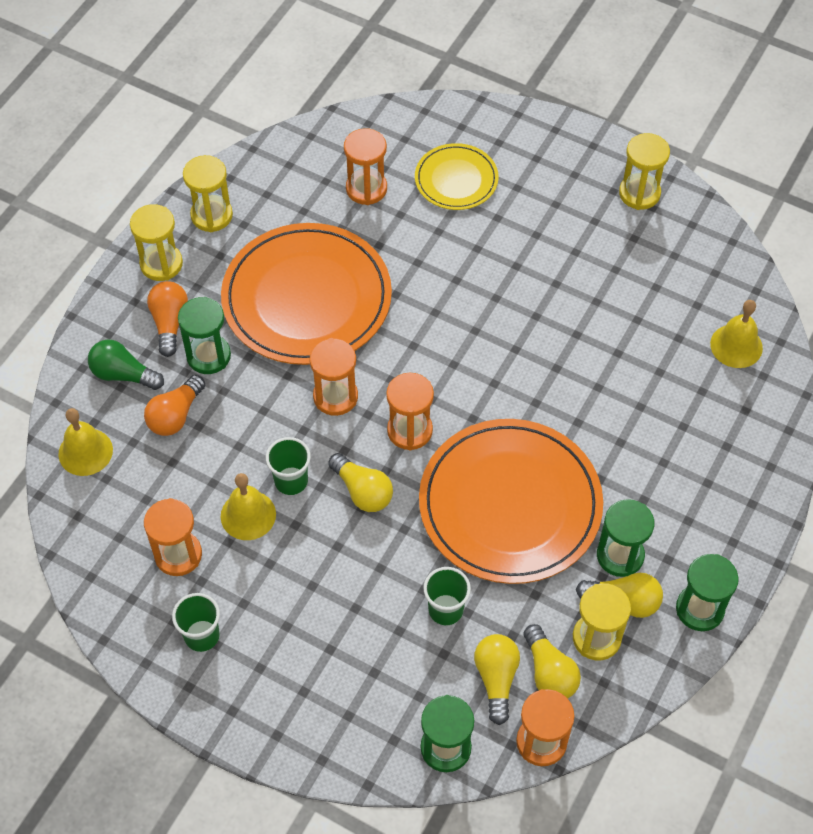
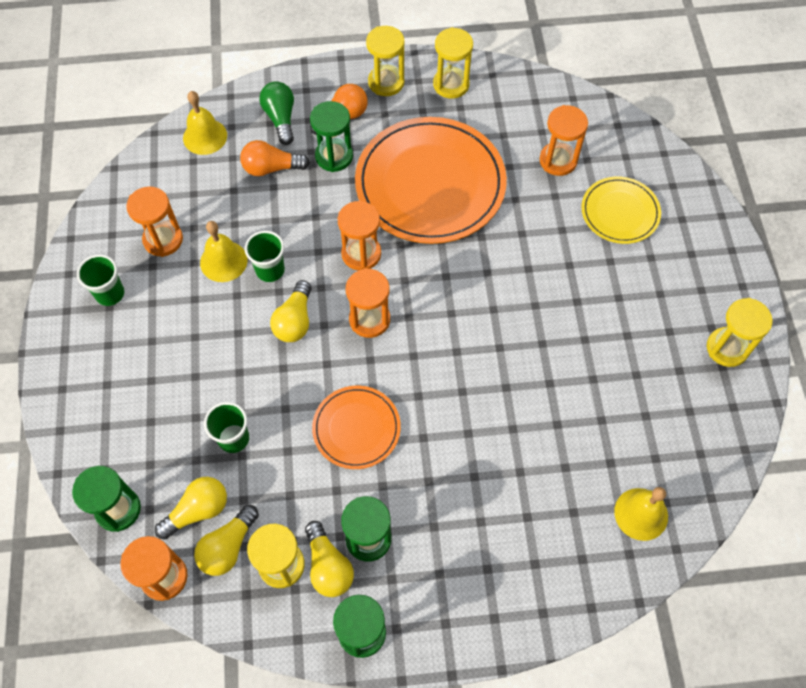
camera: 55 degrees right, 5 degrees up
(510, 504) = (356, 428): orange plate -> orange plate, size x0.52

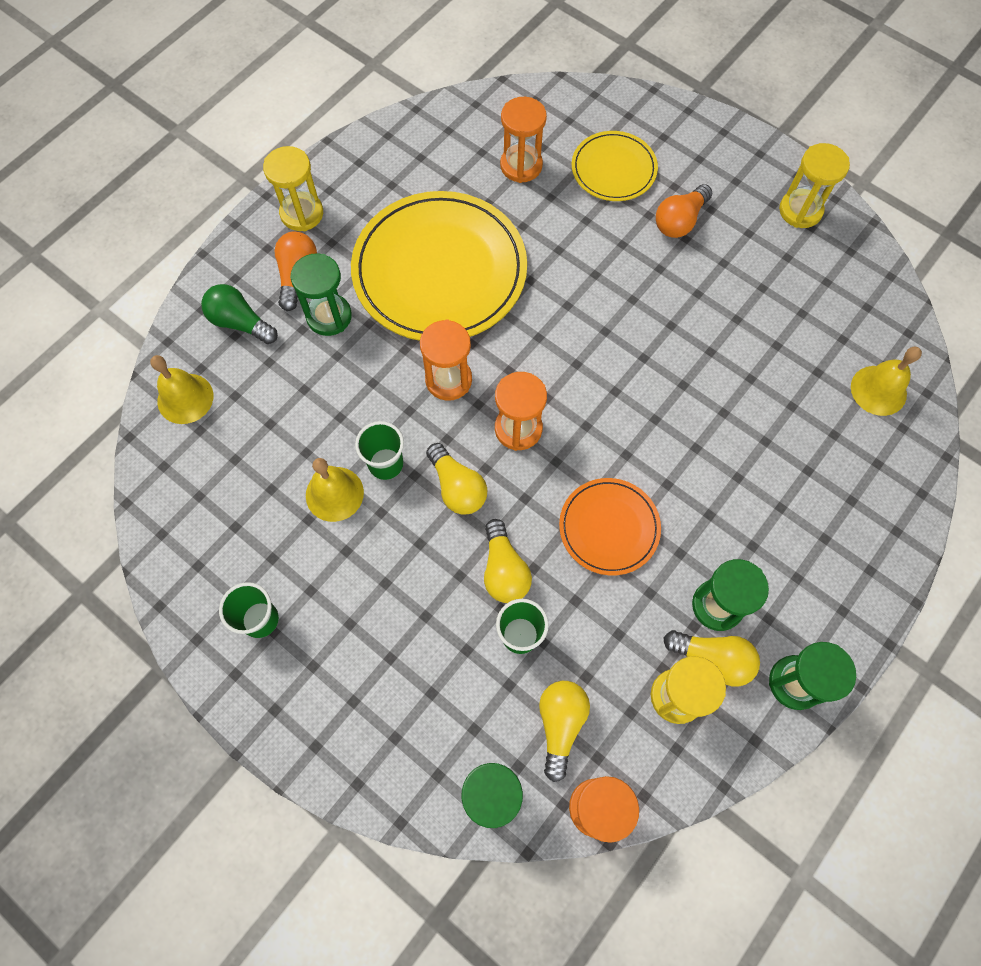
camera: 45 degrees left, 5 degrees up
(163, 240) = (254, 525): orange hourglass -> none
(228, 547) = (619, 727): yellow light bulb -> yellow light bulb (504, 570)
(271, 168) = (283, 374): orange light bulb -> orange light bulb (679, 221)
(430, 184) = (439, 271): orange plate -> yellow plate
(451, 84) = (362, 171): yellow hourglass -> none

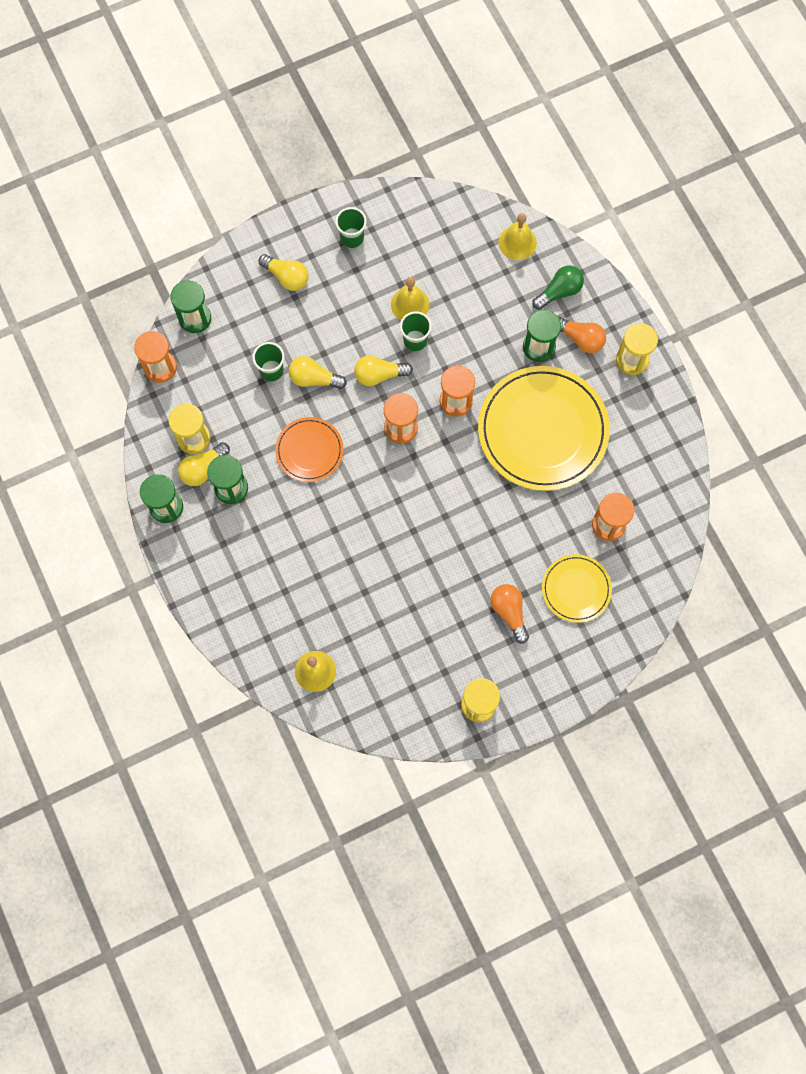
camera: 115 degrees right, 5 degrees up
(560, 724) = (212, 369): yellow light bulb -> yellow light bulb (286, 277)

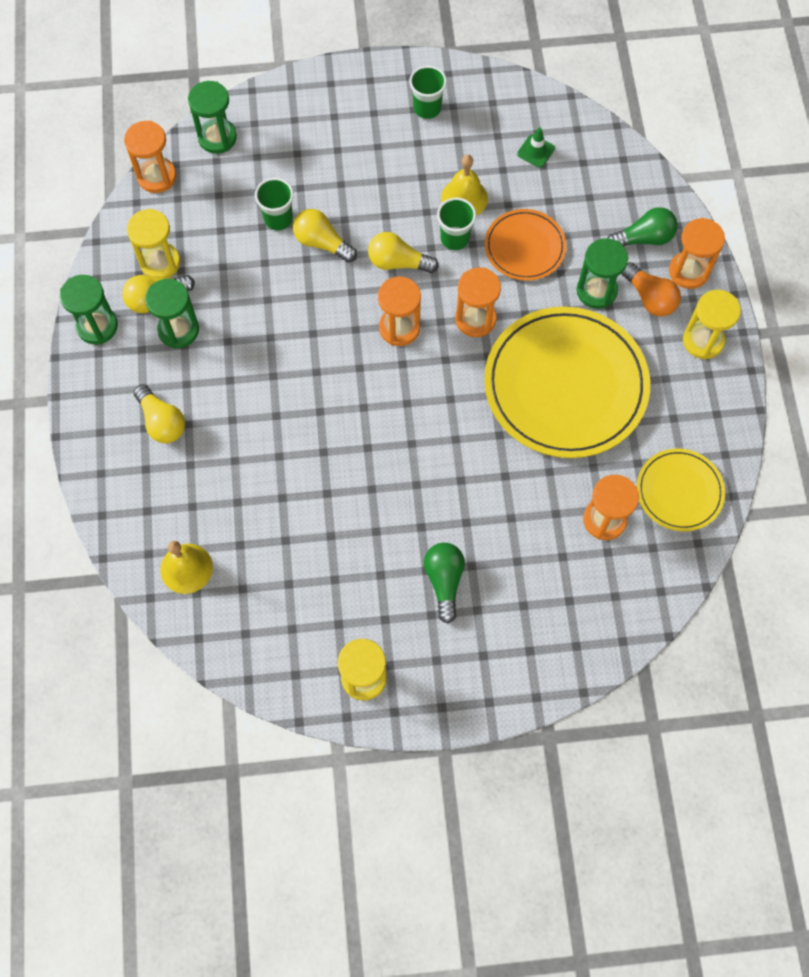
camera: 20 degrees right, 5 degrees down
(286, 277) = (337, 126): yellow light bulb -> yellow light bulb (162, 422)
(309, 450) = (284, 318): orange plate -> orange plate (524, 247)
(450, 246) = (536, 151): none -> green traffic cone
(509, 612) = (444, 581): orange light bulb -> green light bulb
(517, 242) = (615, 170): yellow bell -> none
(576, 589) = (536, 582): yellow plate -> yellow plate (679, 491)
(602, 307) = (688, 271): none -> orange hourglass

